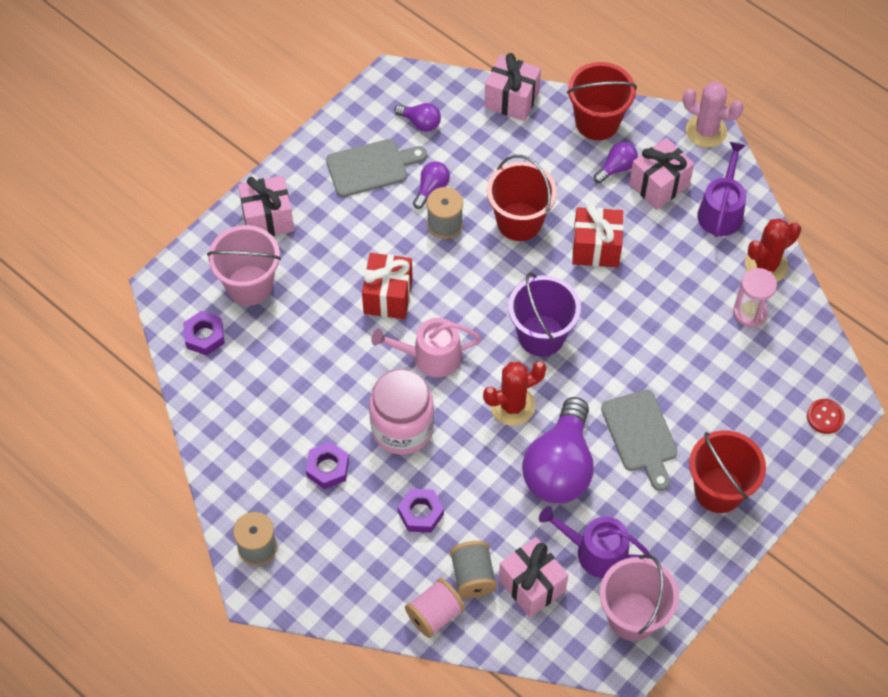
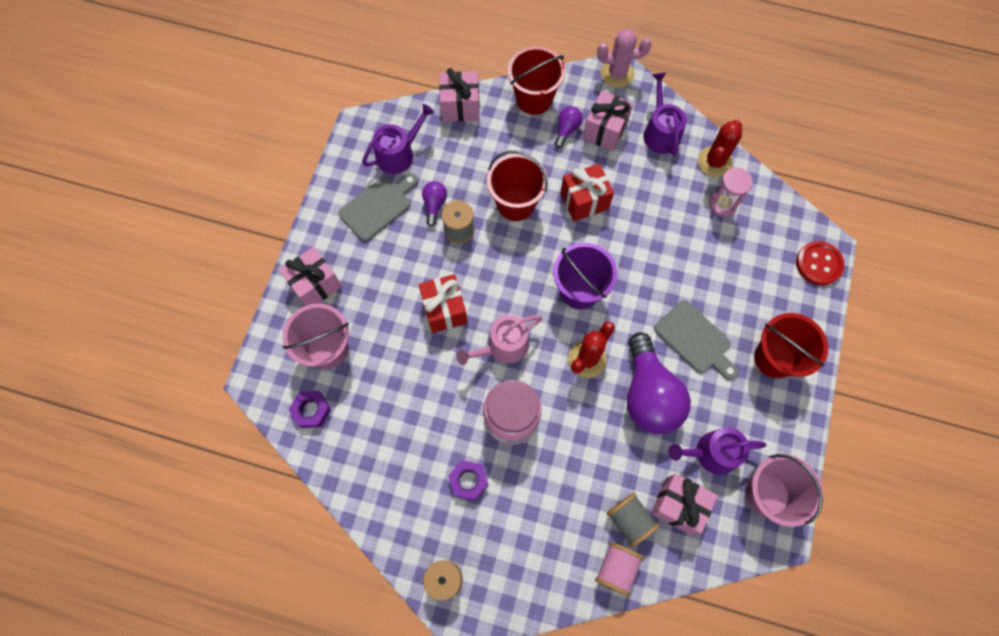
camera: 25 degrees left, 10 degrees up
(420, 123) = (399, 154): purple light bulb -> purple watering can
(421, 513) = (562, 485): purple nut -> none
(825, 417) = (818, 264): red button -> red button, size x1.51

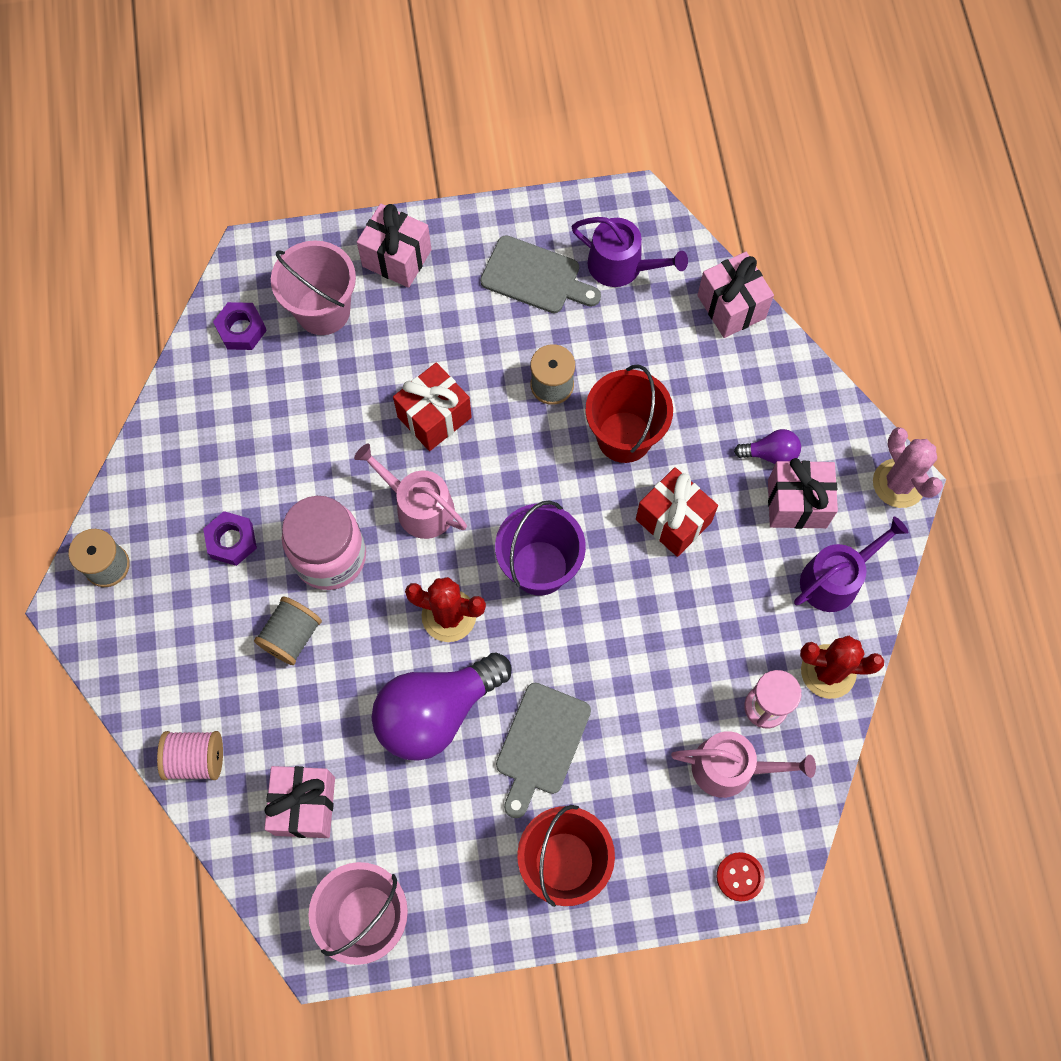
camera: 65 degrees right, 0 degrees up
(434, 205) = (571, 340): purple light bulb -> none
(534, 99) = (795, 392): red bucket -> none
(629, 520) = (262, 751): grey spool -> grey spool (292, 636)
(711, 453) = (391, 823): purple watering can -> none
(752, 239) = (731, 768): none -> pink watering can
(818, 264) = (740, 877): red button -> red button, size x0.66

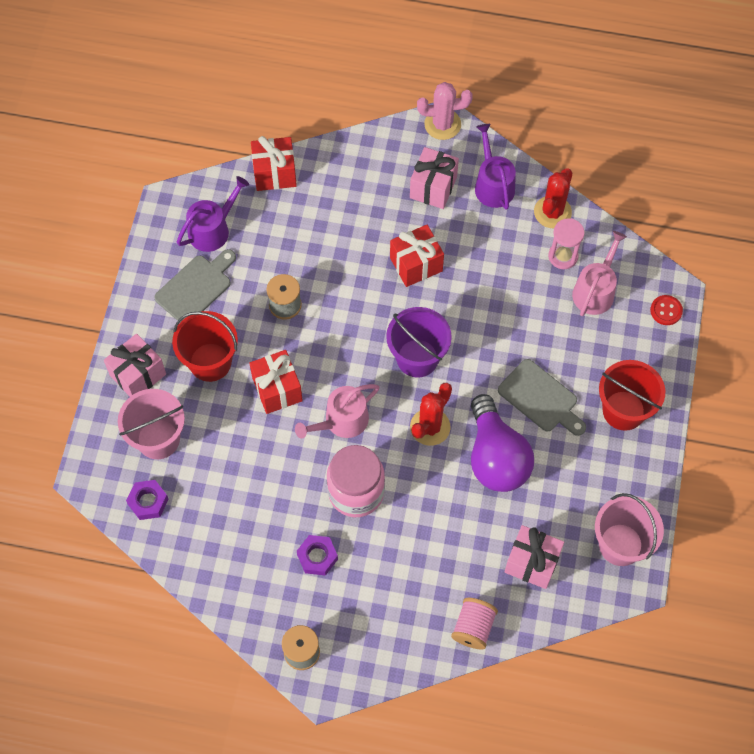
camera: 70 degrees left, 5 degrees down
(292, 636) = (406, 536): grey spool -> none
(624, 437) = (343, 273): red bucket -> red bucket (210, 362)
(731, 307) = (274, 173): pink gift -> red gift
(770, 454) = (392, 189): purple light bulb -> none

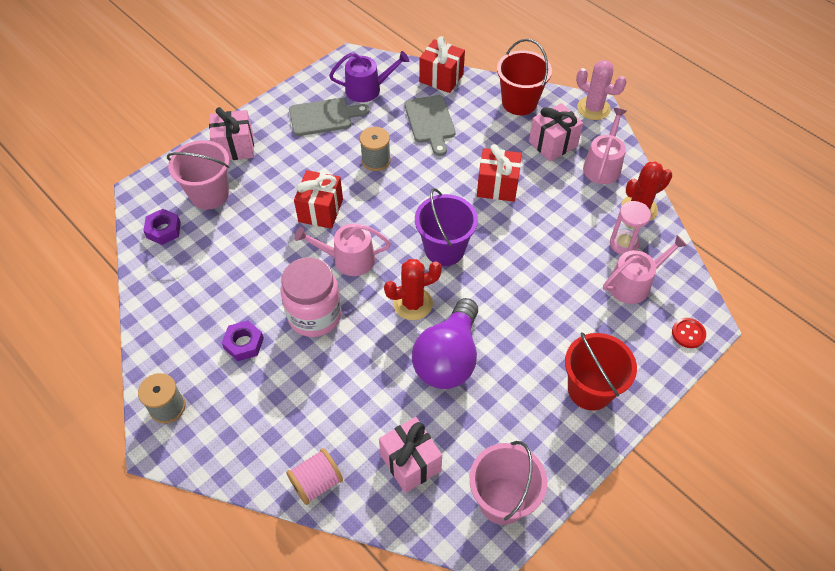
camera: 35 degrees right, 10 degrees down
(210, 362) = (290, 167): red bucket -> red bucket (519, 102)
(493, 184) = (603, 165): purple watering can -> pink watering can
(540, 398) = (522, 336): grey cutting board -> grey cutting board (430, 122)

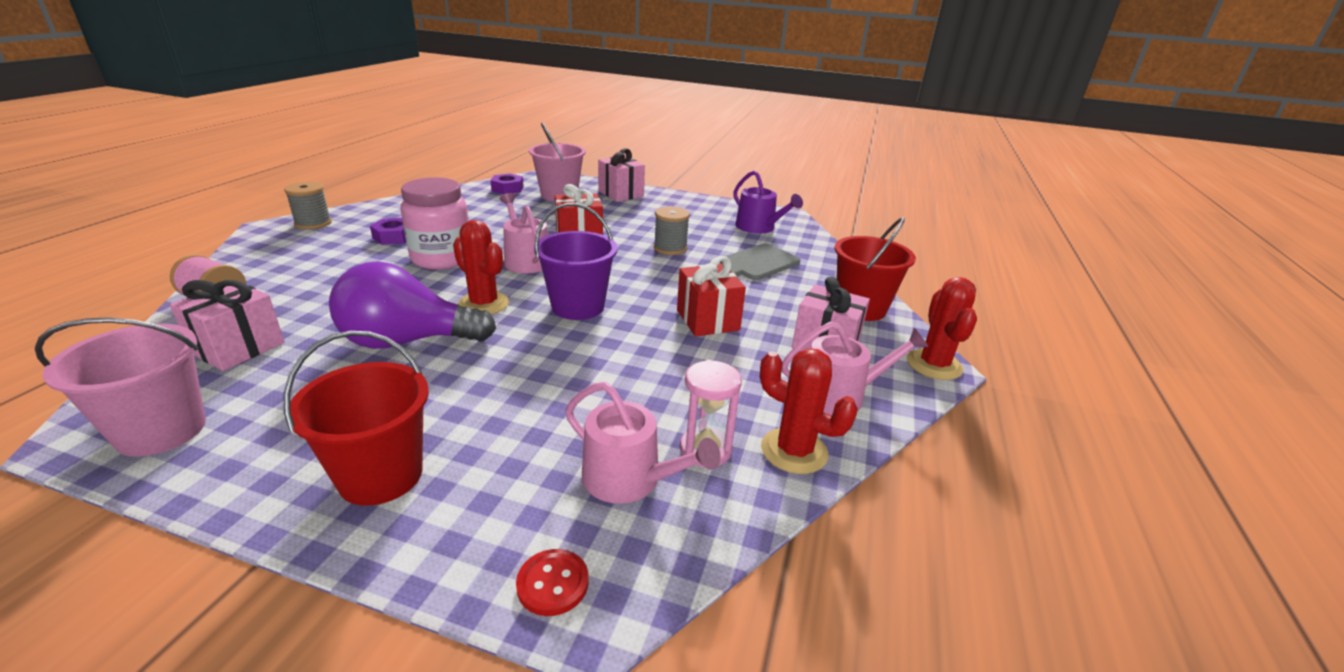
camera: 60 degrees right, 25 degrees down
(324, 117) = (698, 217): grey cutting board -> none
(441, 78) = (827, 257): red gift -> none
(593, 108) = (934, 365): pink cactus -> red cactus

